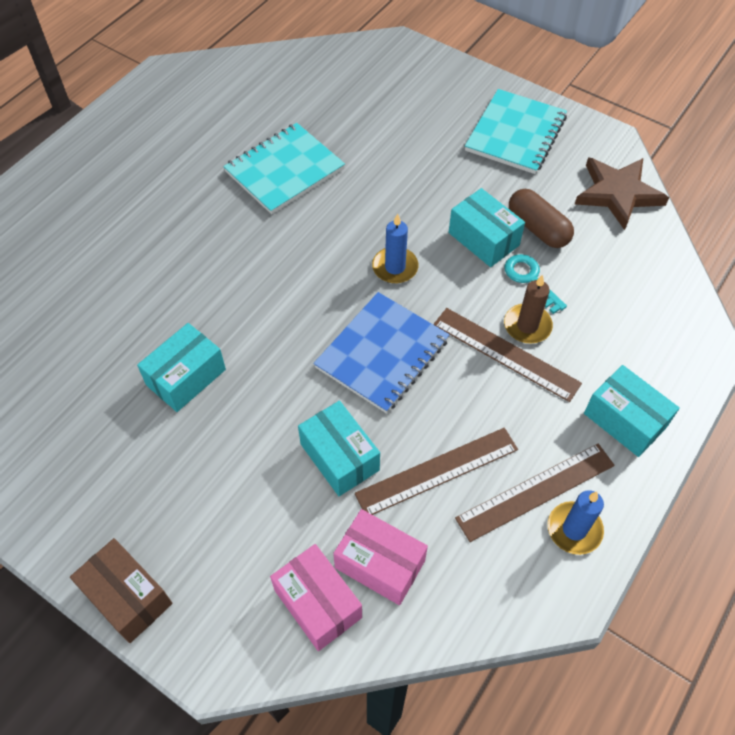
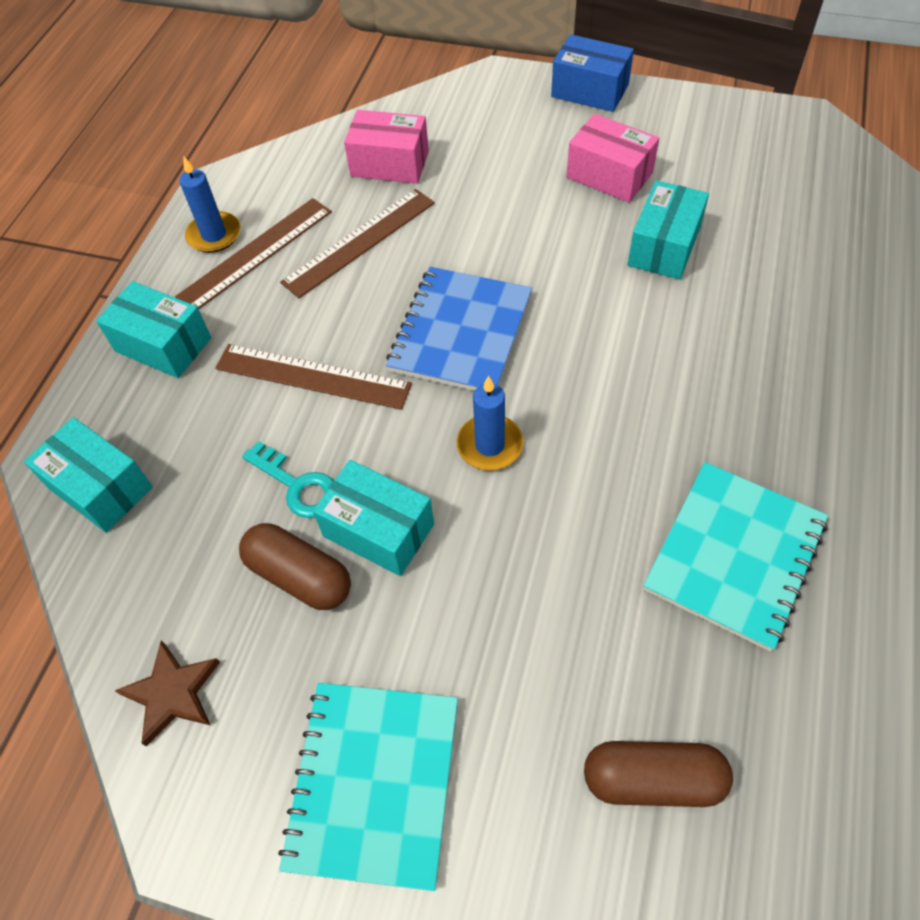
camera: 165 degrees right, 0 degrees up
(127, 597) = (589, 91): brown box -> blue box
(317, 603) = (432, 127): pink box -> pink box (609, 175)
(339, 457) = (462, 226): turquoise box -> turquoise box (100, 488)
(383, 103) = (652, 779): none -> brown capsule
(527, 326) = (291, 419): brown candle -> none
(618, 194) = (172, 693): brown star -> brown star, size x0.64

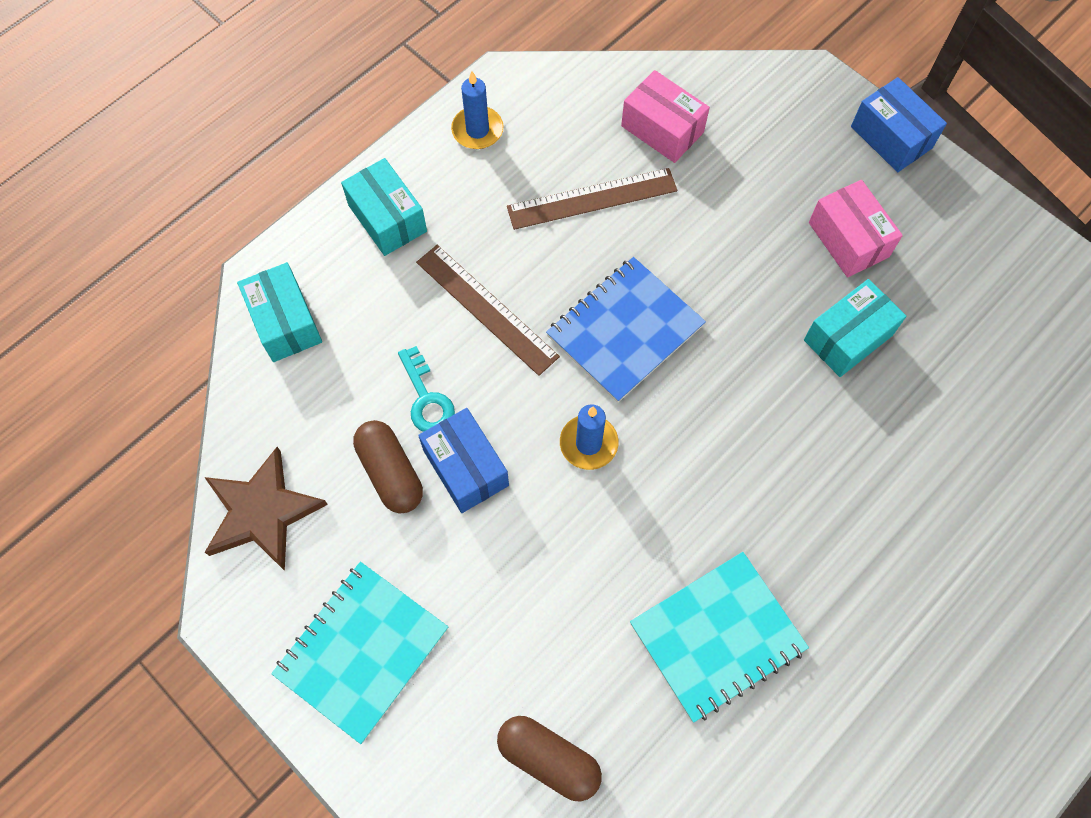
camera: 25 degrees right, 10 degrees up
(172, 693) = (262, 512): brown star -> brown star, size x1.56
(256, 253) = (502, 167): brown ruler -> none
(378, 530) = (465, 468): turquoise box -> blue box

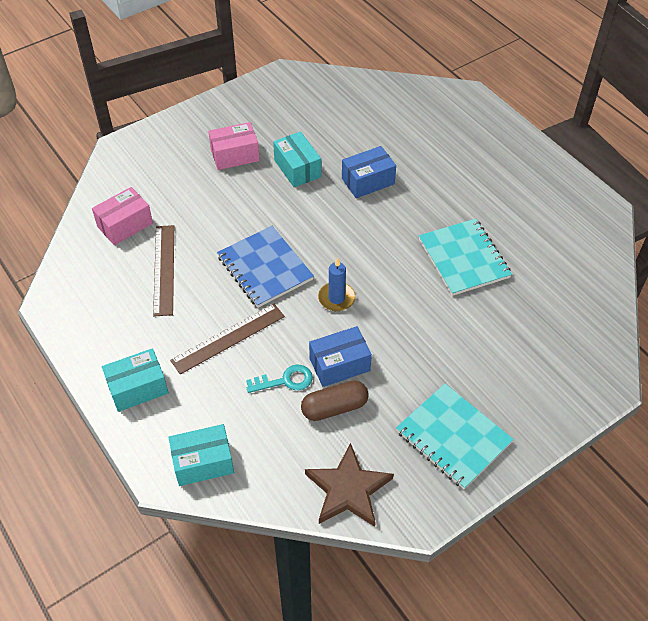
camera: 80 degrees left, 15 degrees down
(477, 130) = (84, 324): blue candle -> none
(549, 759) = (526, 347): brown capsule -> none
(891, 137) = (173, 123): blue box -> blue box (368, 181)

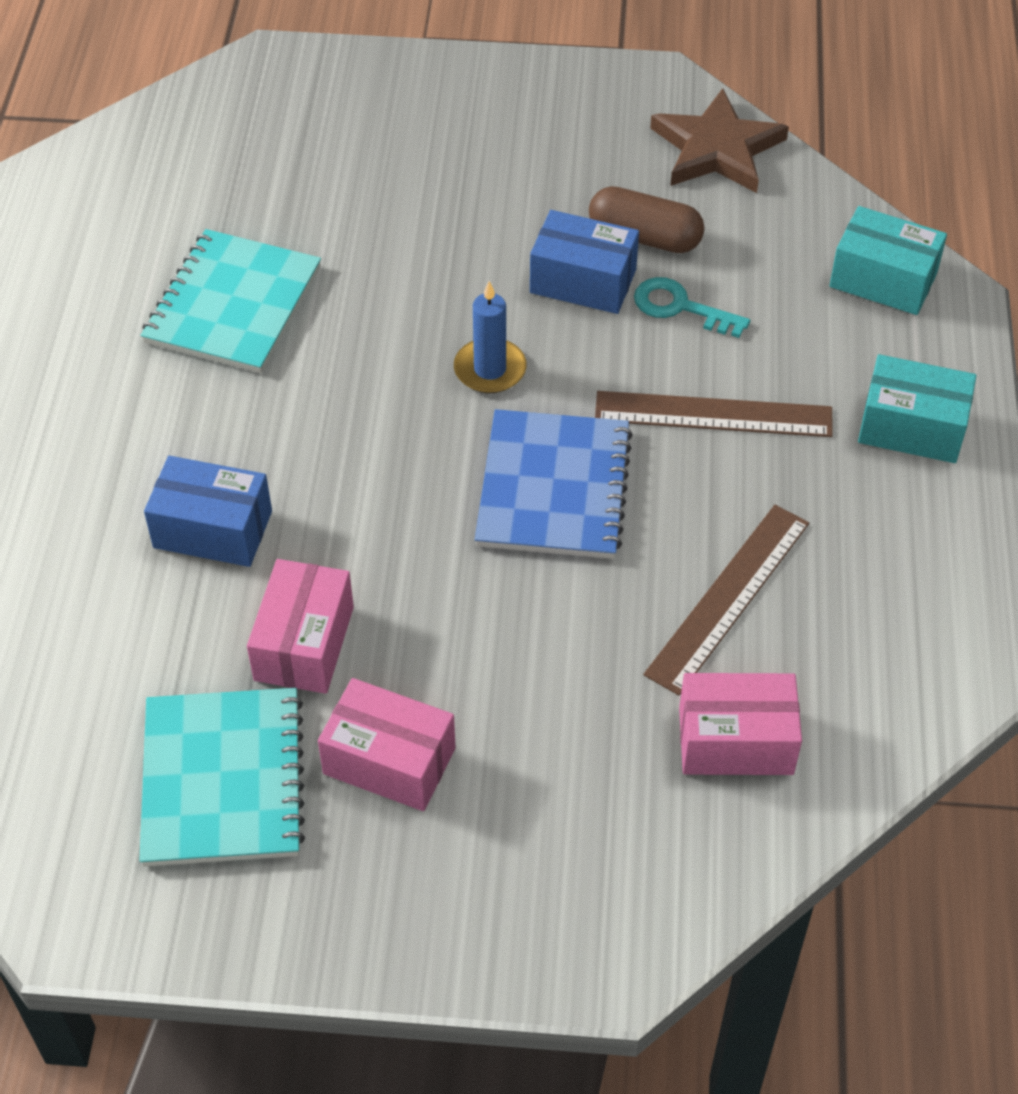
camera: 140 degrees left, 0 degrees up
(297, 168) = (304, 643): turquoise box -> pink box
(453, 437) = (528, 122): turquoise notebook -> turquoise notebook (223, 779)

